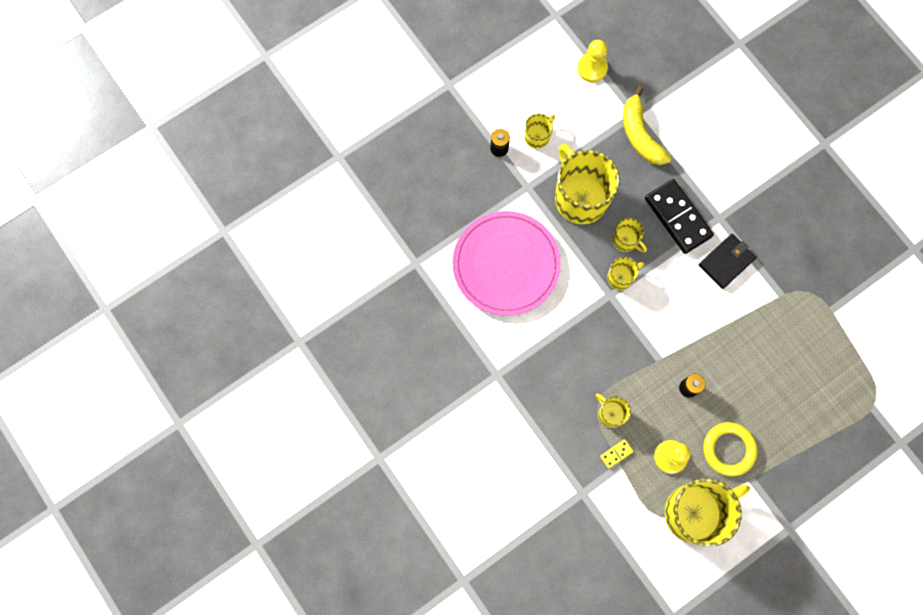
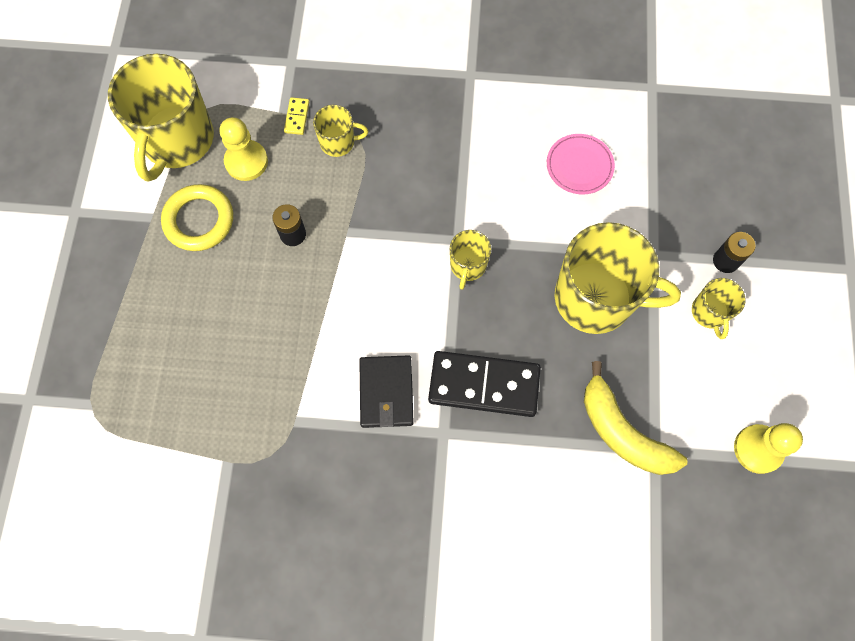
camera: 130 degrees right, 5 degrees down
(506, 265) = (579, 166): pink plate -> pink plate, size x0.46
(625, 240) = (505, 305): yellow mug -> none
(640, 134) = (622, 432): yellow banana -> yellow banana turned 150 degrees counterclockwise

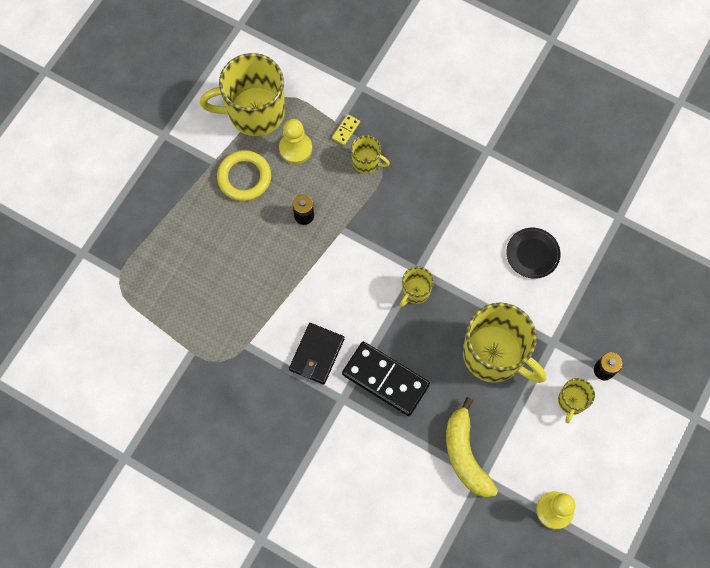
camera: 25 degrees right, 0 degrees up
(177, 140) = (254, 112): yellow mug -> yellow mug turned 45 degrees clockwise
(579, 166) = (532, 254): pink plate -> black plate

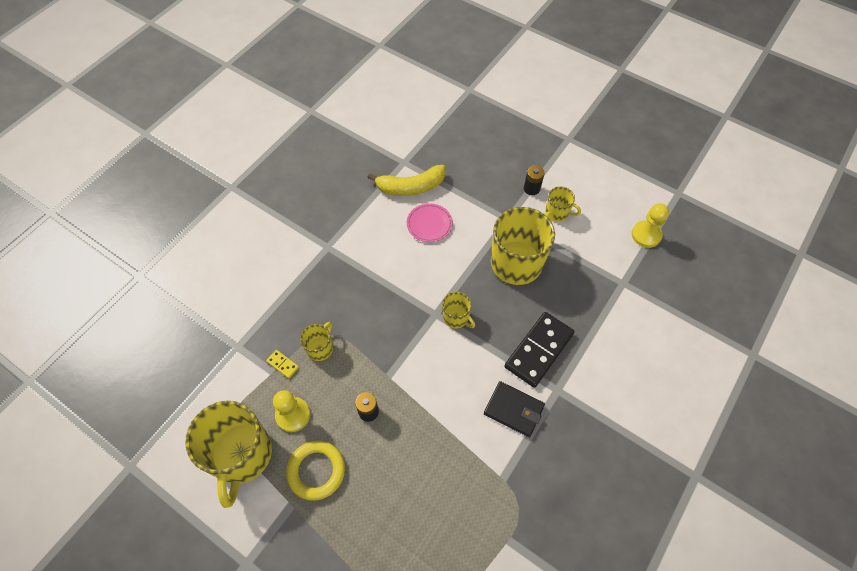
camera: 85 degrees left, 10 degrees down
(465, 455) = (605, 293): yellow banana -> yellow banana (411, 187)
(532, 254) = (429, 224): black plate -> pink plate

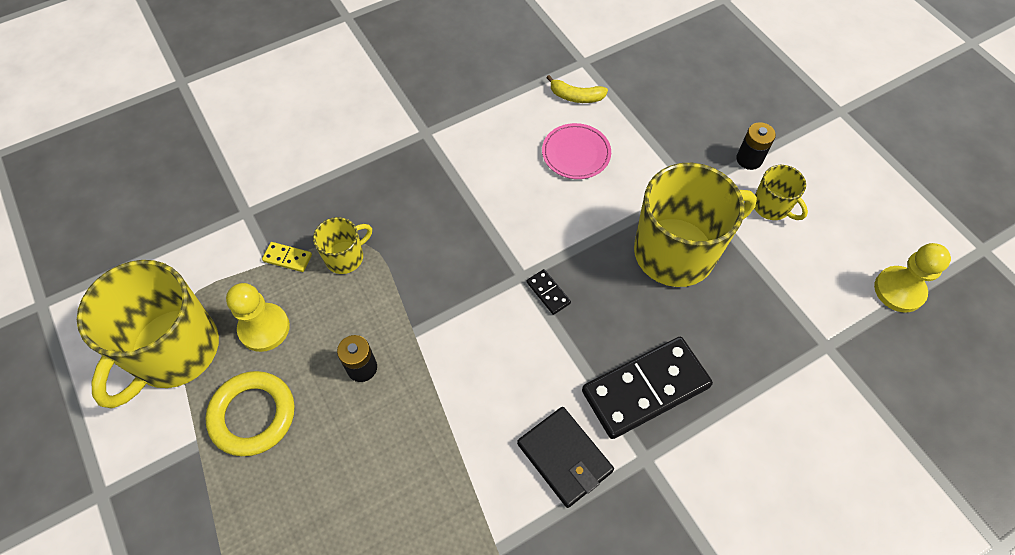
camera: 25 degrees right, 0 degrees up
(283, 364) = (287, 258): yellow domino -> yellow domino turned 45 degrees counterclockwise
(411, 187) = (576, 96): yellow banana -> yellow banana, size x0.54
(456, 317) = (548, 293): yellow mug -> black domino

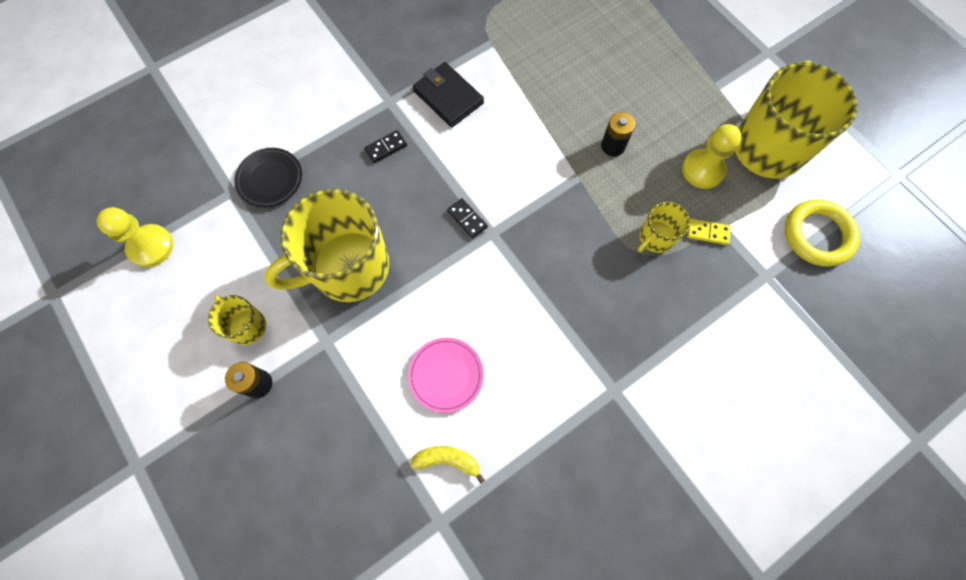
camera: 175 degrees right, 10 degrees up
(253, 415) = (685, 107): yellow ring -> yellow ring (817, 235)
(645, 388) = (386, 148): black domino -> black domino, size x0.41
(784, 358) = (270, 179): none -> black plate

